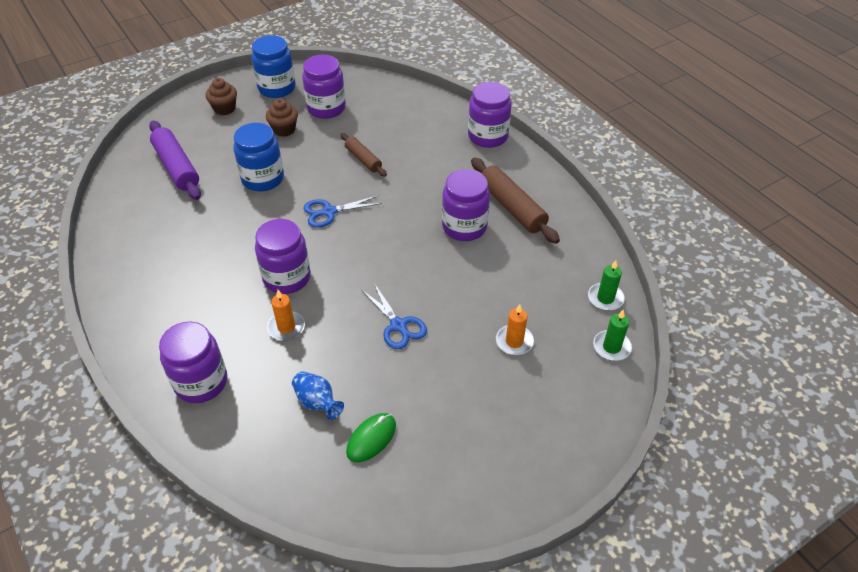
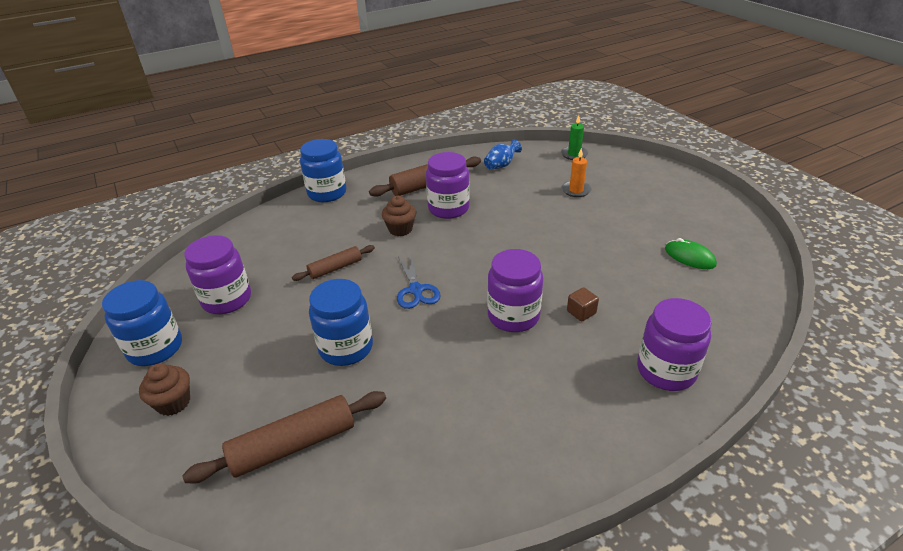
camera: 85 degrees left, 10 degrees down
(177, 167) = (293, 445): purple rolling pin -> brown rolling pin
(284, 129) = (254, 335): brown cupcake -> brown cupcake (400, 229)
(286, 327) = (581, 312): orange candle -> brown cube
(317, 402) = (664, 287): blue vase -> blue vase (501, 165)
(398, 325) = (568, 244): blue scissors -> none
(488, 136) = (327, 193): purple jar -> blue jar
(605, 298) = (529, 153): green candle -> none

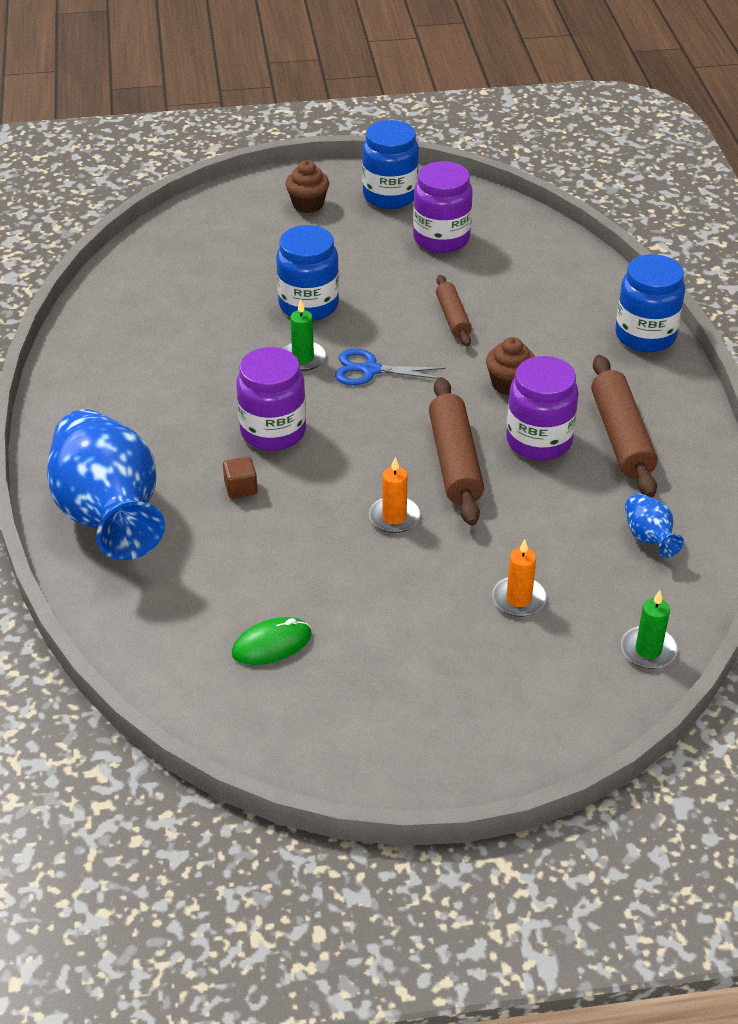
camera: 110 degrees right, 5 degrees up
(293, 445) = (210, 261): brown rolling pin -> brown rolling pin (455, 461)
(419, 328) = (303, 358): none -> green candle
(552, 242) = (394, 517): none -> orange candle
(666, 371) = (110, 515): purple jar -> blue vase

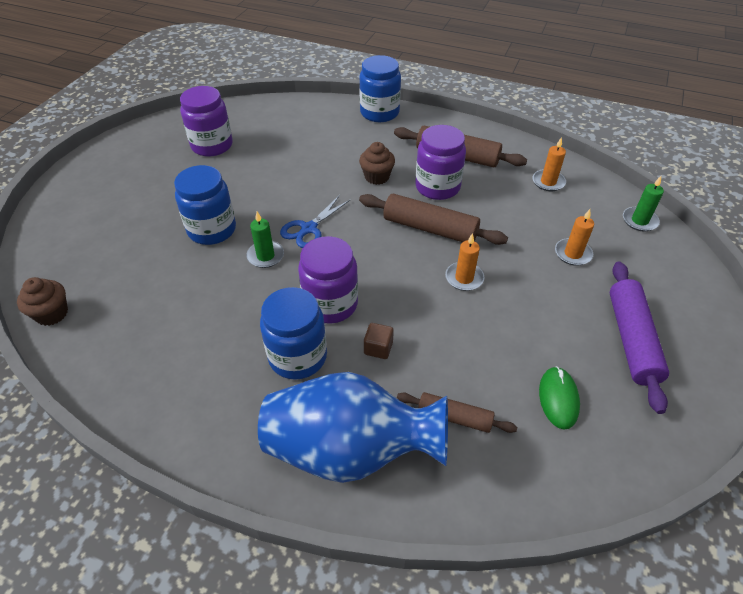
camera: 60 degrees left, 5 degrees up
(308, 204) = (103, 186): brown cupcake -> brown cupcake (52, 314)
(390, 196) = (143, 147): blue jar -> blue jar (298, 356)
(407, 687) = (631, 339): none -> purple rolling pin
(452, 317) = (293, 172): brown rolling pin -> brown rolling pin (454, 417)
(649, 538) = (548, 182): blue vase -> orange candle

